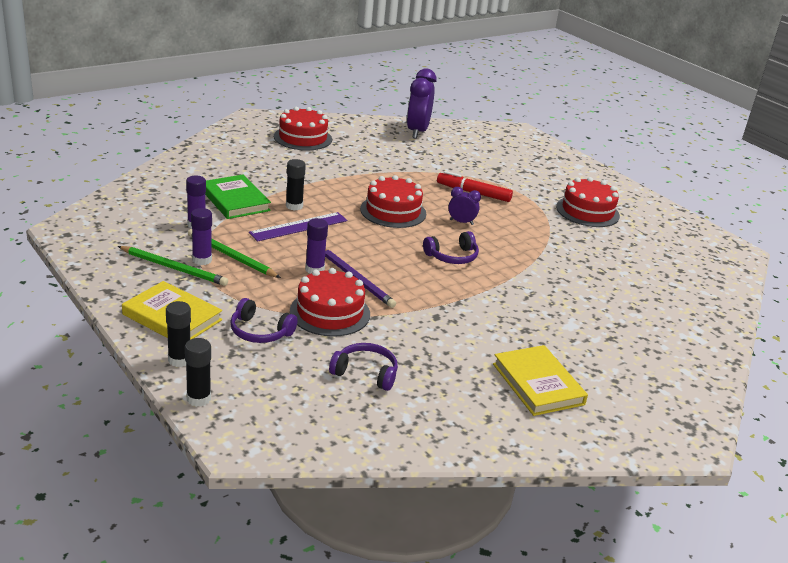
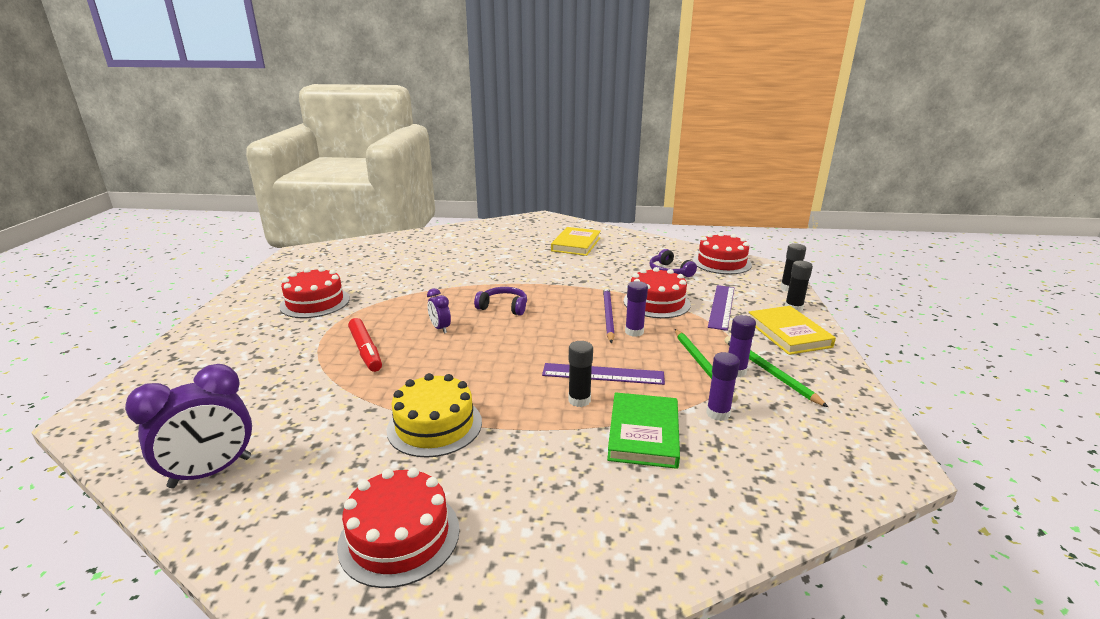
camera: 135 degrees left, 5 degrees down
(260, 332) = (722, 306): purple headphones -> purple ruler
(355, 171) = (434, 425): none -> yellow cake
(393, 211) = (483, 359): red cake -> red cake (721, 262)

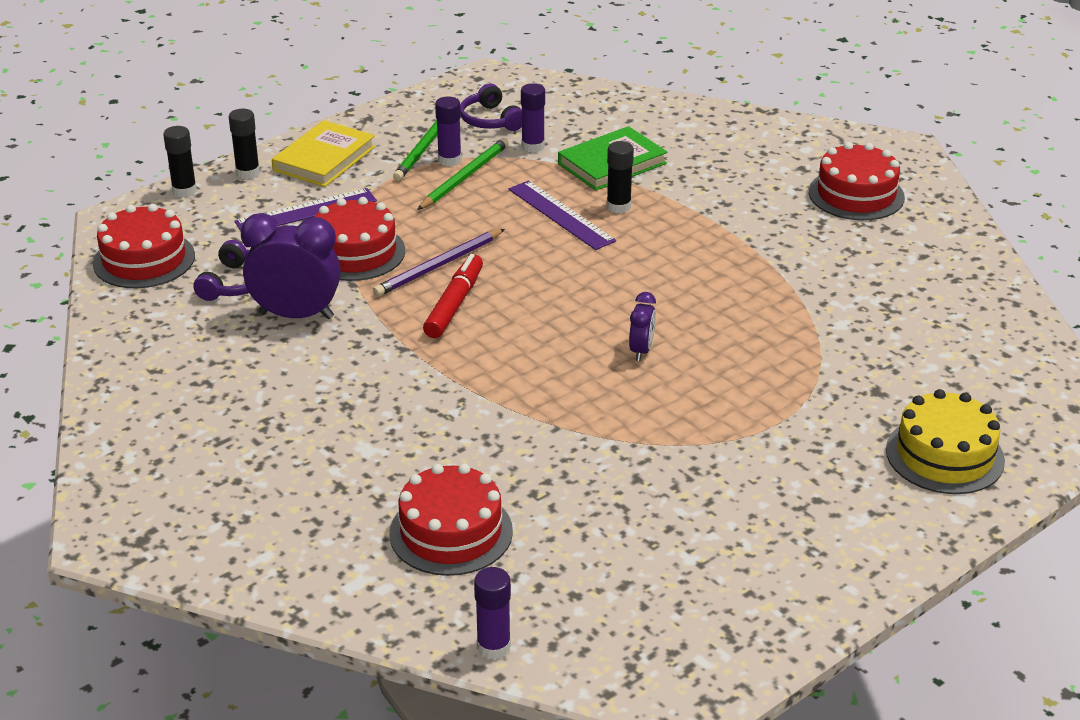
camera: 135 degrees left, 10 degrees up
(211, 472) = (974, 301): purple clock -> purple clock (296, 315)
(315, 302) = (755, 494): red cake -> red cake (451, 532)
(365, 351) = (756, 363): red marker -> red marker (454, 304)
(434, 425) = (763, 248): yellow cake -> yellow cake (944, 455)
(503, 307) = (527, 342): purple headphones -> purple headphones (490, 120)
(576, 244) = (223, 410): yellow book -> none
(634, 332) = (452, 235): purple glue stick -> purple glue stick (493, 647)

